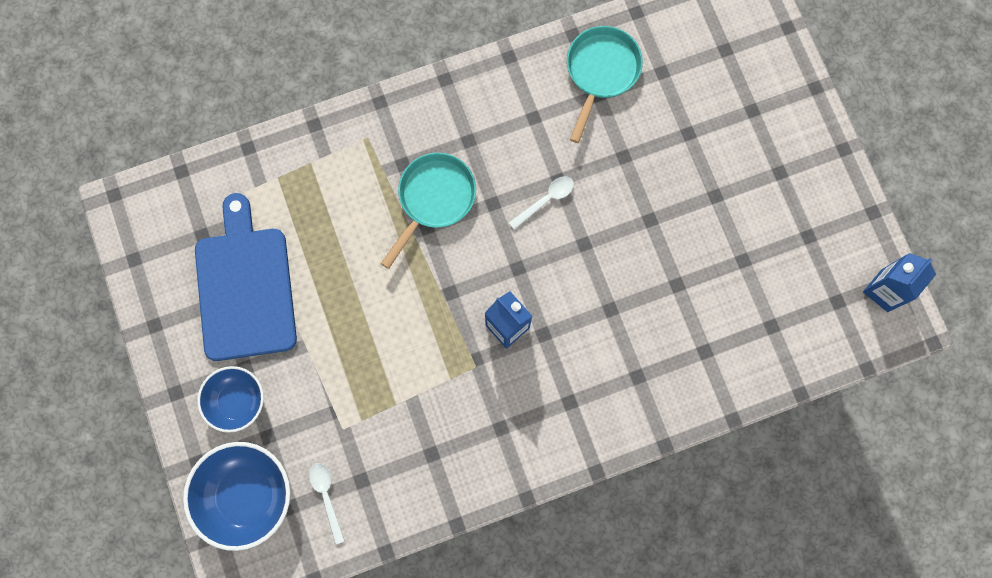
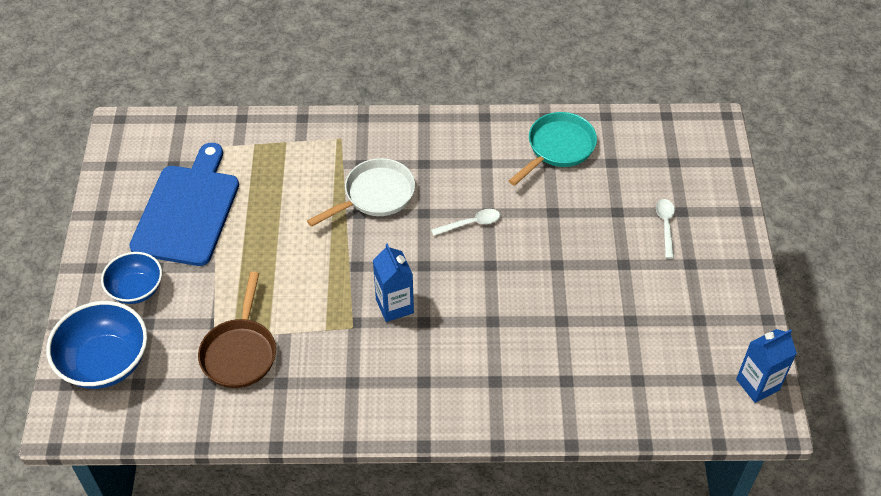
camera: 20 degrees right, 25 degrees down
(326, 497) = (173, 386): white spoon -> white spoon (665, 226)
(376, 435) = (240, 352): none -> brown pan
(434, 199) = (375, 195): turquoise pan -> white pan

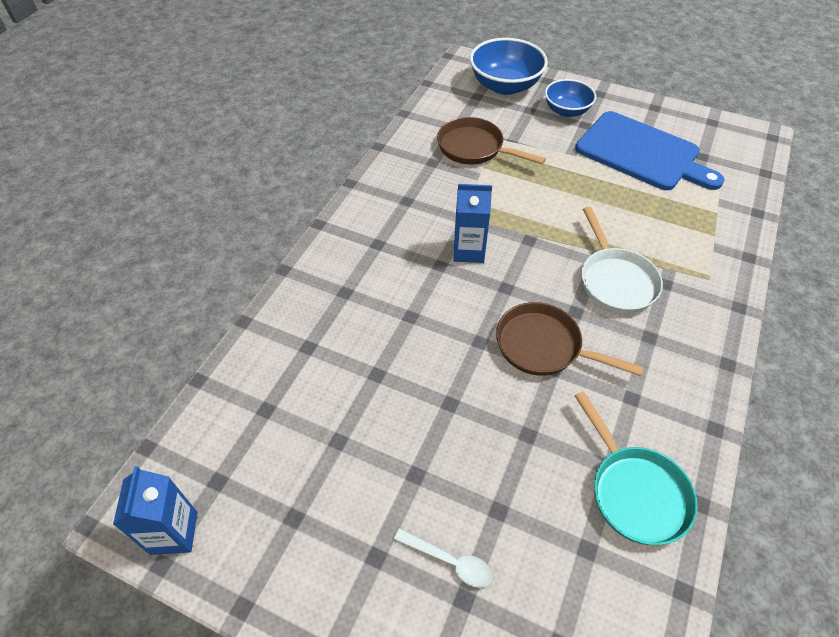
camera: 115 degrees right, 0 degrees up
(470, 223) = (544, 346): white spoon -> brown pan

